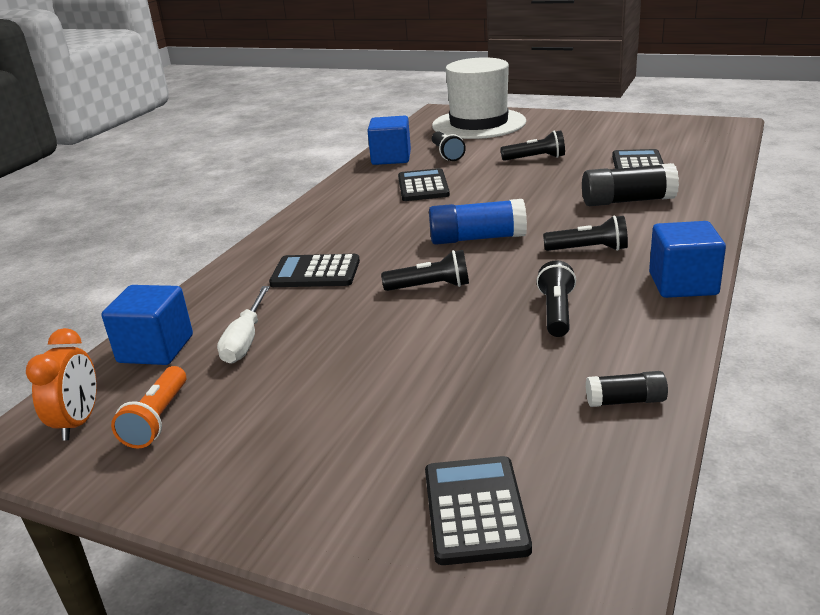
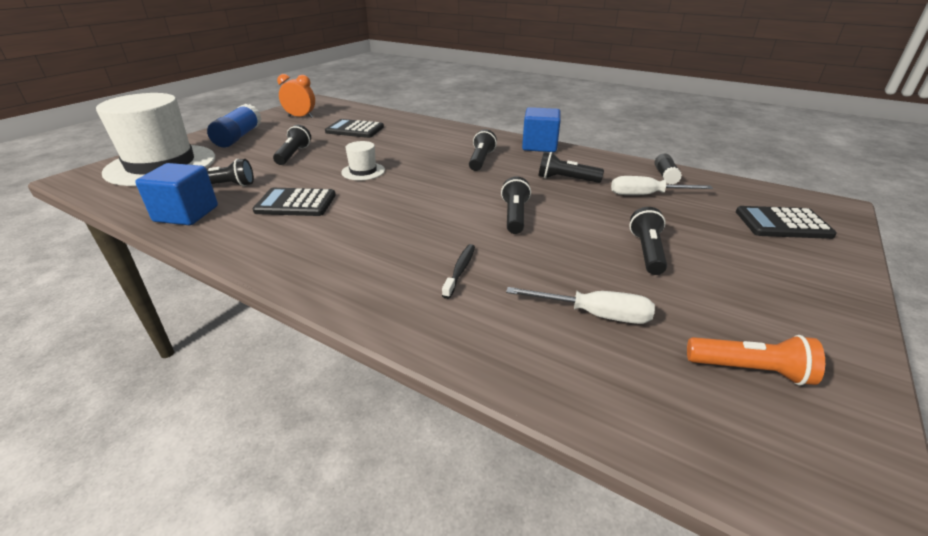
camera: 85 degrees left, 5 degrees up
(78, 422) = (782, 444): orange clock -> orange clock (300, 117)
(156, 349) = (612, 388): blue cube -> none
(315, 272) = (460, 270): black calculator -> black toothbrush
(363, 372) = (647, 251): none -> black flashlight
(477, 238) = (437, 191): blue glue stick -> blue glue stick (238, 137)
(510, 196) = (363, 171): none -> white hat
(532, 378) = (646, 195): none -> white screwdriver
(627, 201) = (413, 141): black glue stick -> none

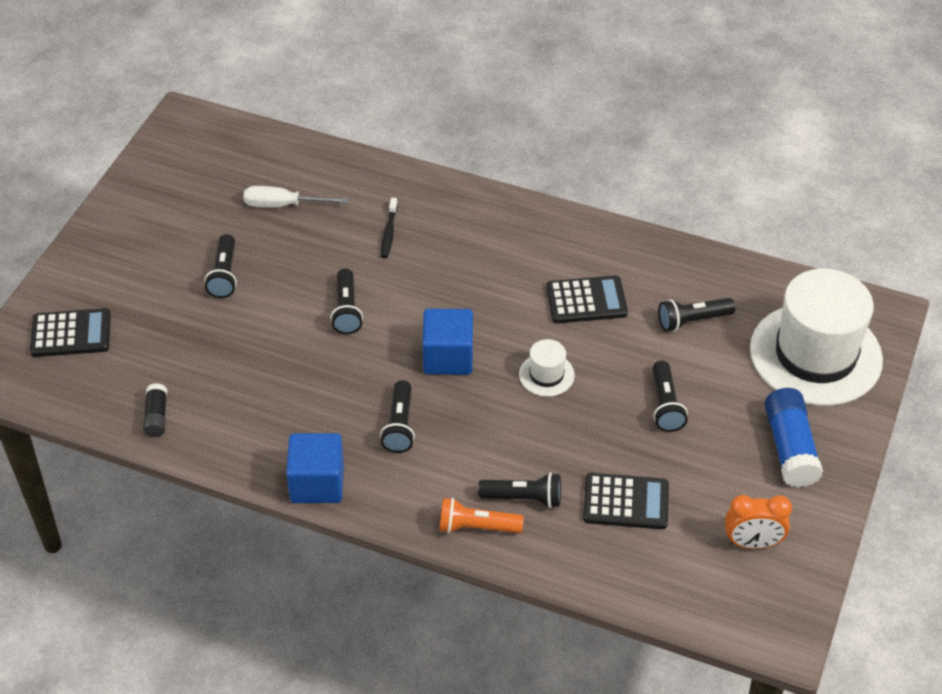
camera: 170 degrees right, 15 degrees up
(186, 214) = (685, 269): blue cube -> blue cube (448, 357)
(566, 179) = (286, 390): black flashlight -> black flashlight (524, 498)
(646, 195) = (195, 368): white screwdriver -> none
(750, 370) = (192, 178): orange flashlight -> orange flashlight (476, 527)

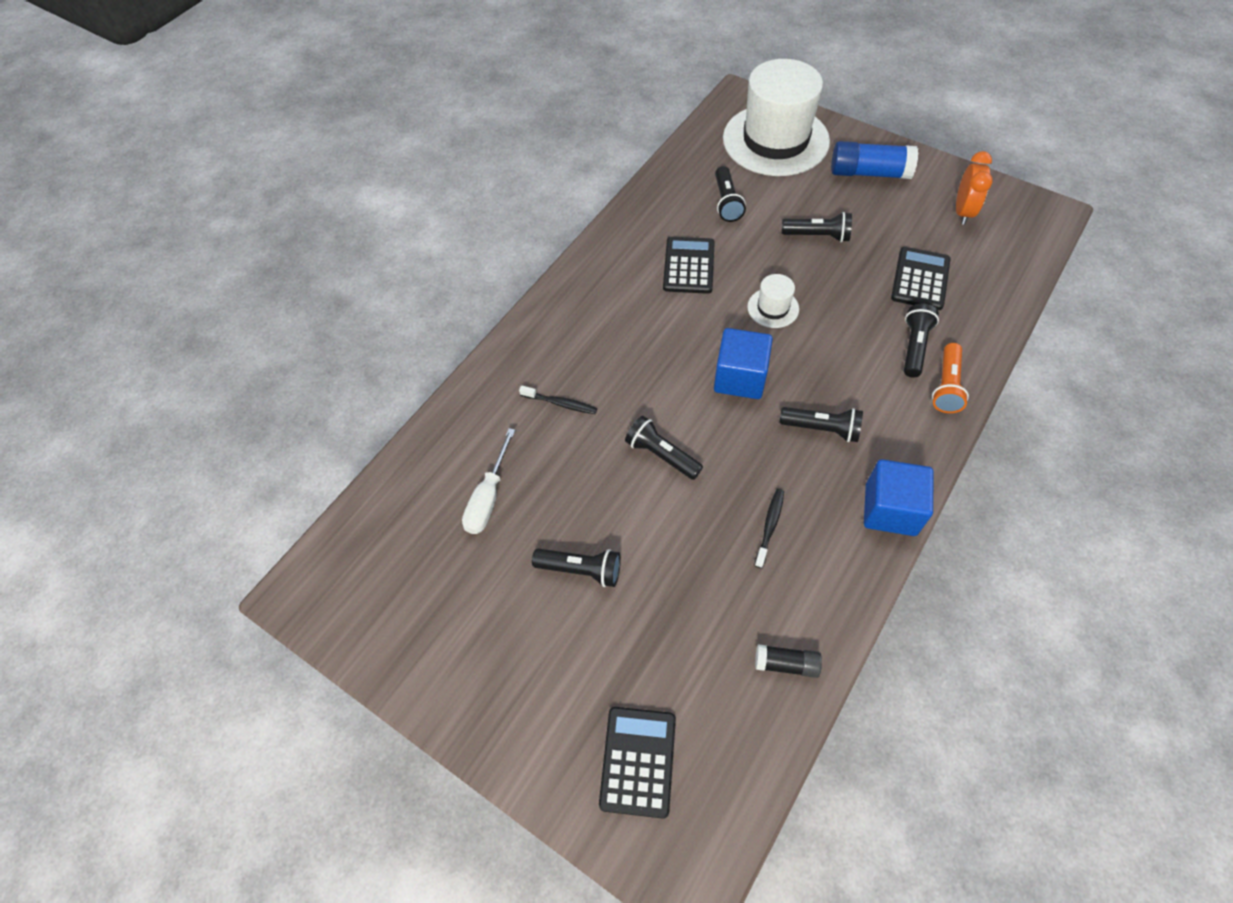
camera: 75 degrees left, 10 degrees up
(285, 395) = (769, 526): none -> black toothbrush
(347, 310) = (661, 455): black flashlight -> black flashlight turned 150 degrees counterclockwise

